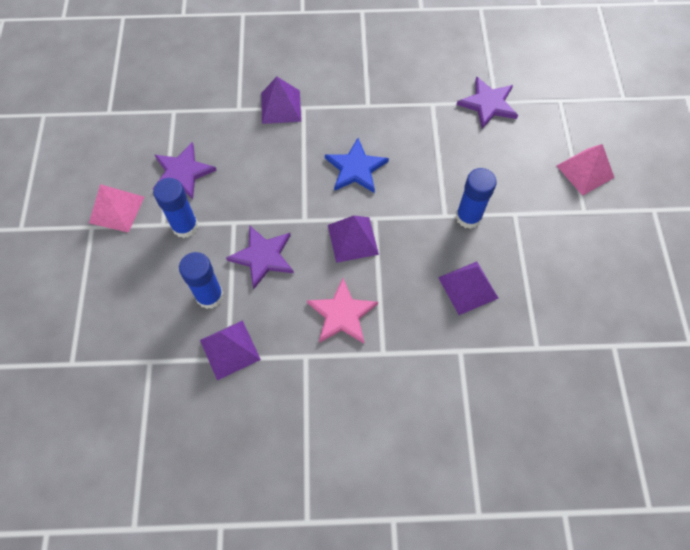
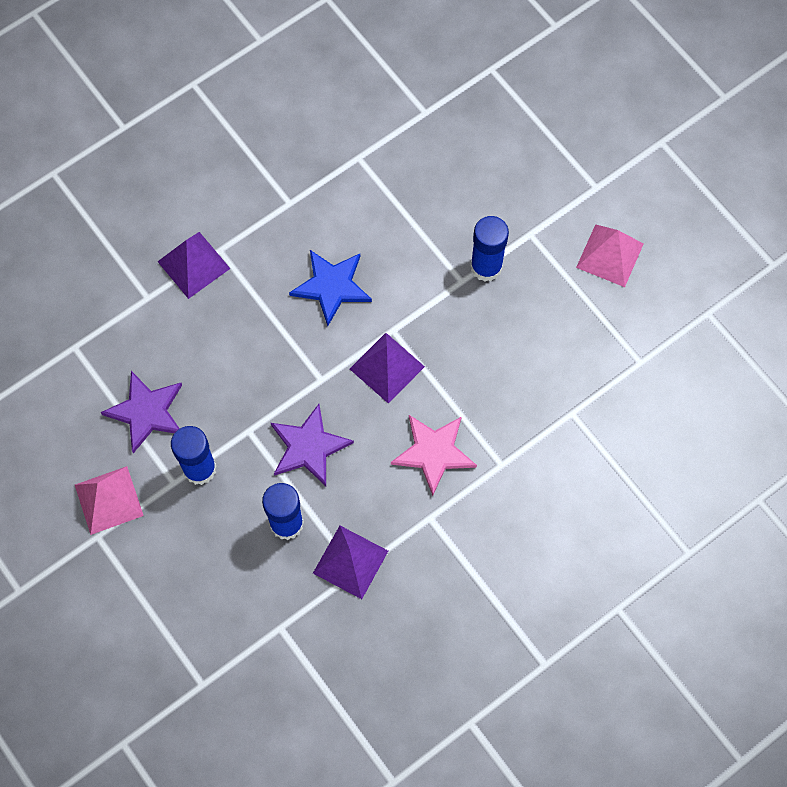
camera: 35 degrees left, 5 degrees up
(468, 287) = (536, 343): purple pyramid -> none
(488, 104) = (418, 120): purple star -> none
(585, 171) = (568, 139): pink pyramid -> pink pyramid (609, 255)

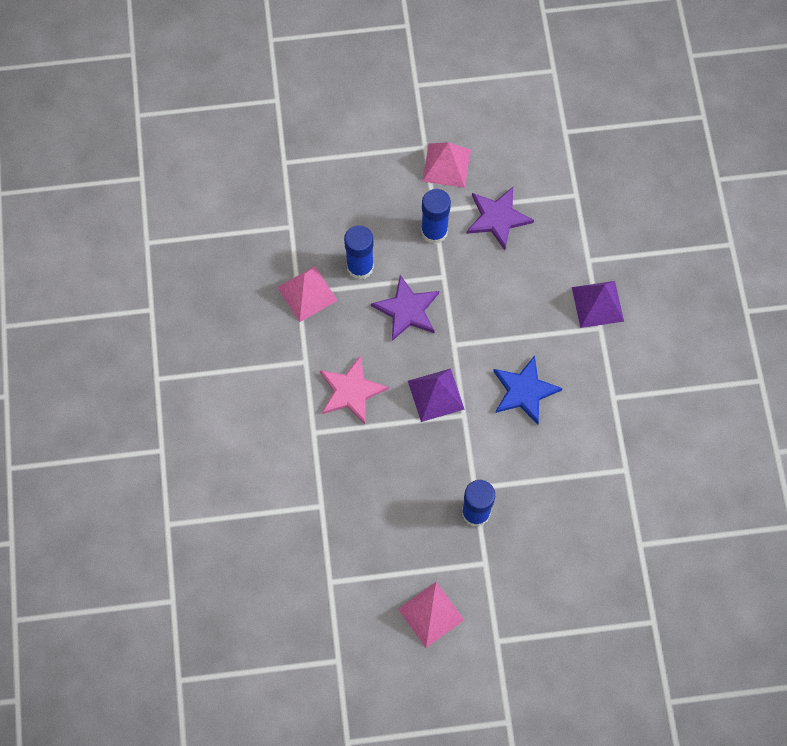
camera: 120 degrees right, 0 degrees up
(350, 561) = (307, 293): purple pyramid -> pink pyramid

